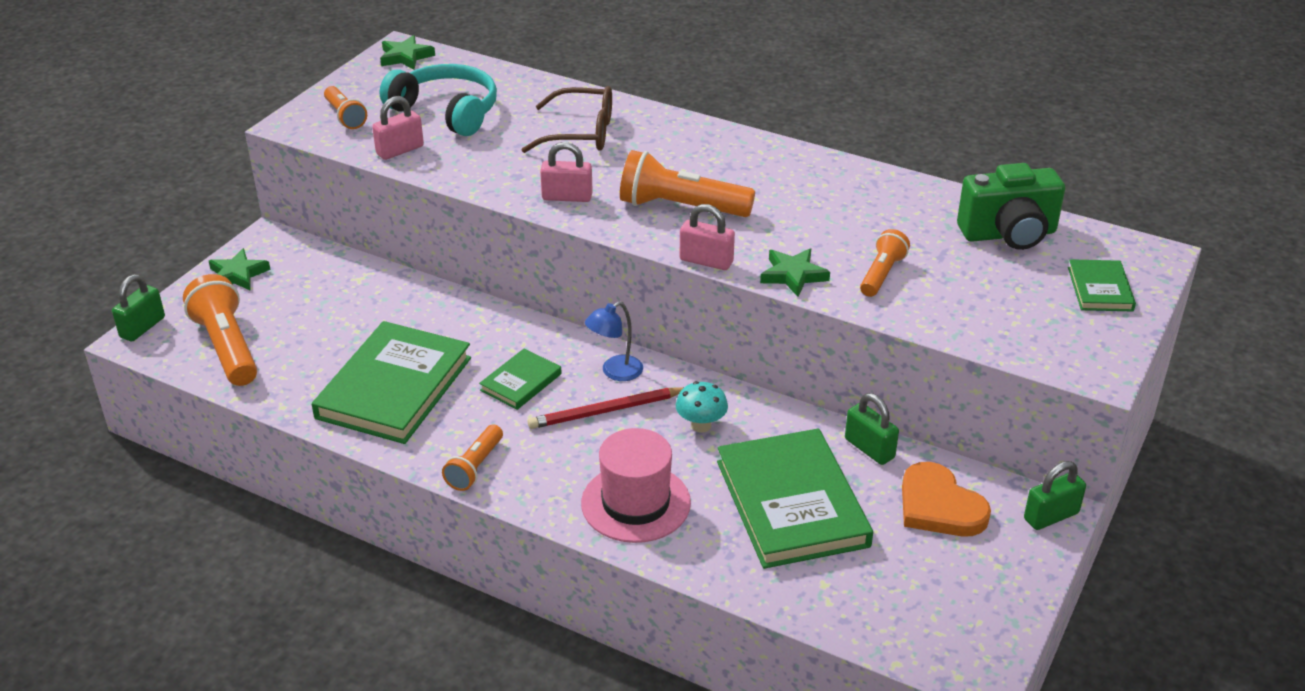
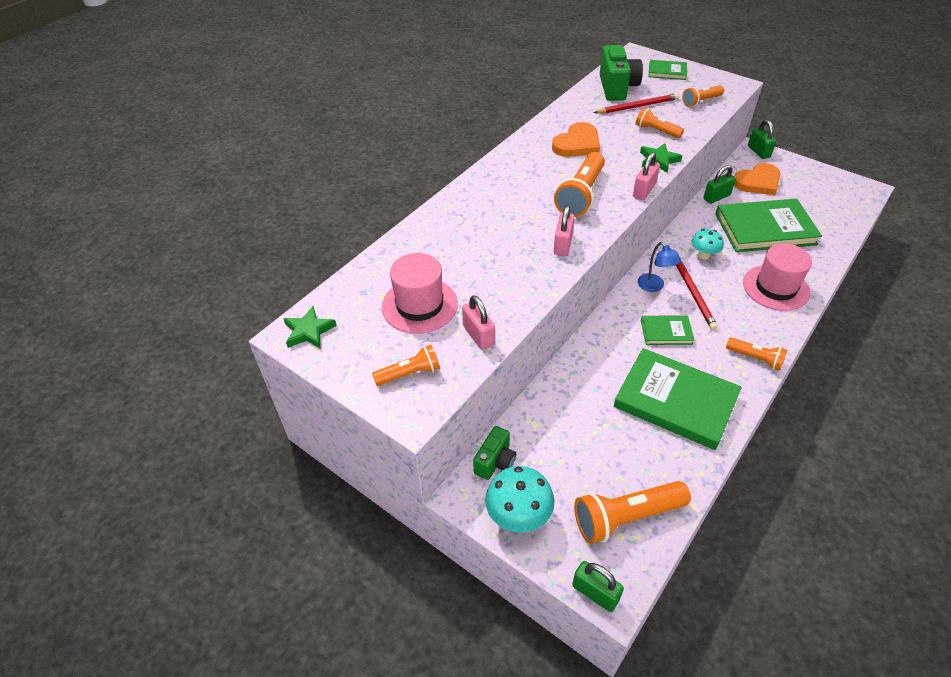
camera: 80 degrees left, 10 degrees up
(238, 274) = (518, 516): green star -> turquoise mushroom
(308, 255) = (495, 462): none -> green camera
(447, 111) = (419, 305): turquoise headphones -> pink hat
(521, 382) = (666, 332): green book -> green book turned 45 degrees counterclockwise
(580, 133) = (473, 233): brown glasses -> none
(813, 200) = (577, 144): none -> orange heart
(954, 256) = (637, 106): none -> red pencil
(1005, 325) = (701, 101): none -> orange flashlight

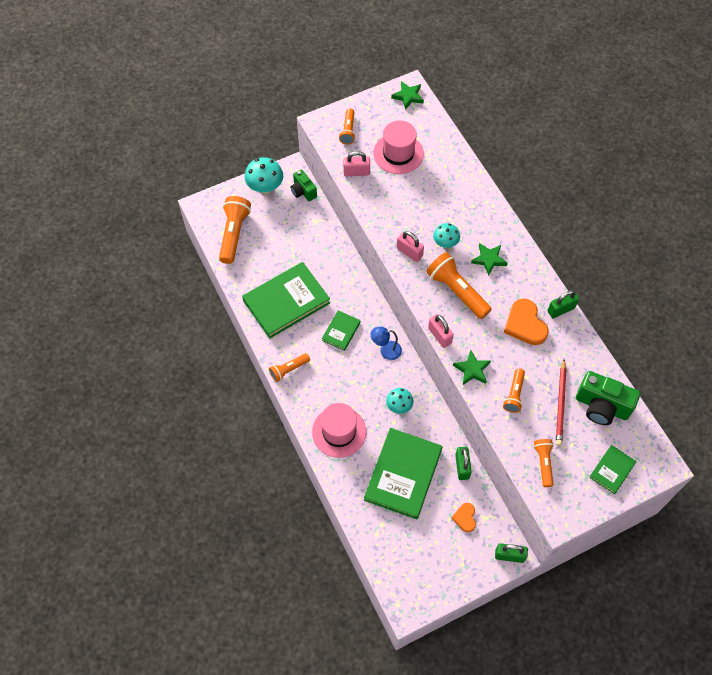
camera: 115 degrees right, 15 degrees up
(522, 185) = (489, 259): none -> green star
(527, 221) = (445, 243): none -> turquoise mushroom
(595, 593) = (207, 200): green padlock -> green padlock (561, 309)
(656, 131) = (514, 394): orange flashlight -> orange flashlight turned 135 degrees clockwise
(693, 294) = (364, 372): red pencil -> none
(758, 182) = (465, 518): orange heart -> orange heart, size x0.57

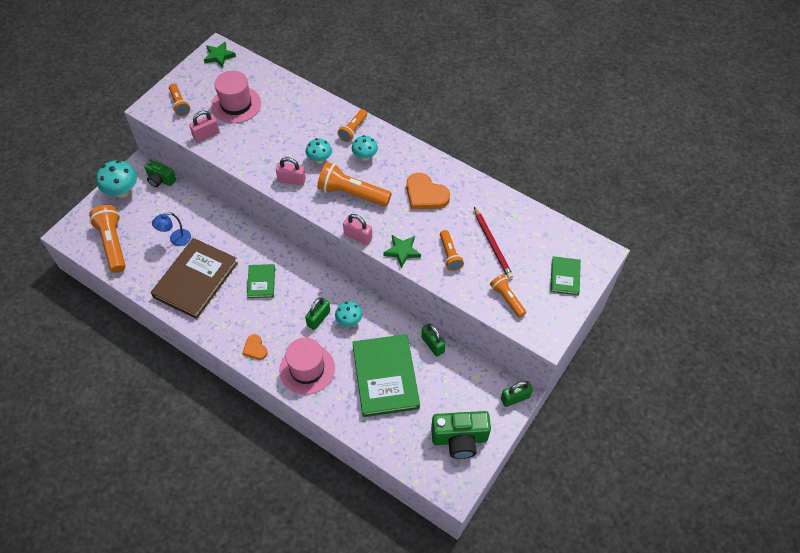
camera: 30 degrees left, 5 degrees down
(286, 302) = (196, 280): green book -> brown book
(288, 370) = (230, 338): orange flashlight -> orange flashlight (353, 130)
(386, 350) = (311, 280): blue lamp -> blue lamp (176, 239)
(465, 518) = (459, 386): orange heart -> orange heart (255, 348)
(489, 259) = (365, 156): green star -> turquoise mushroom
(561, 309) = (448, 170): green padlock -> green padlock (318, 318)
(601, 406) = (526, 230): green camera -> green camera (459, 439)

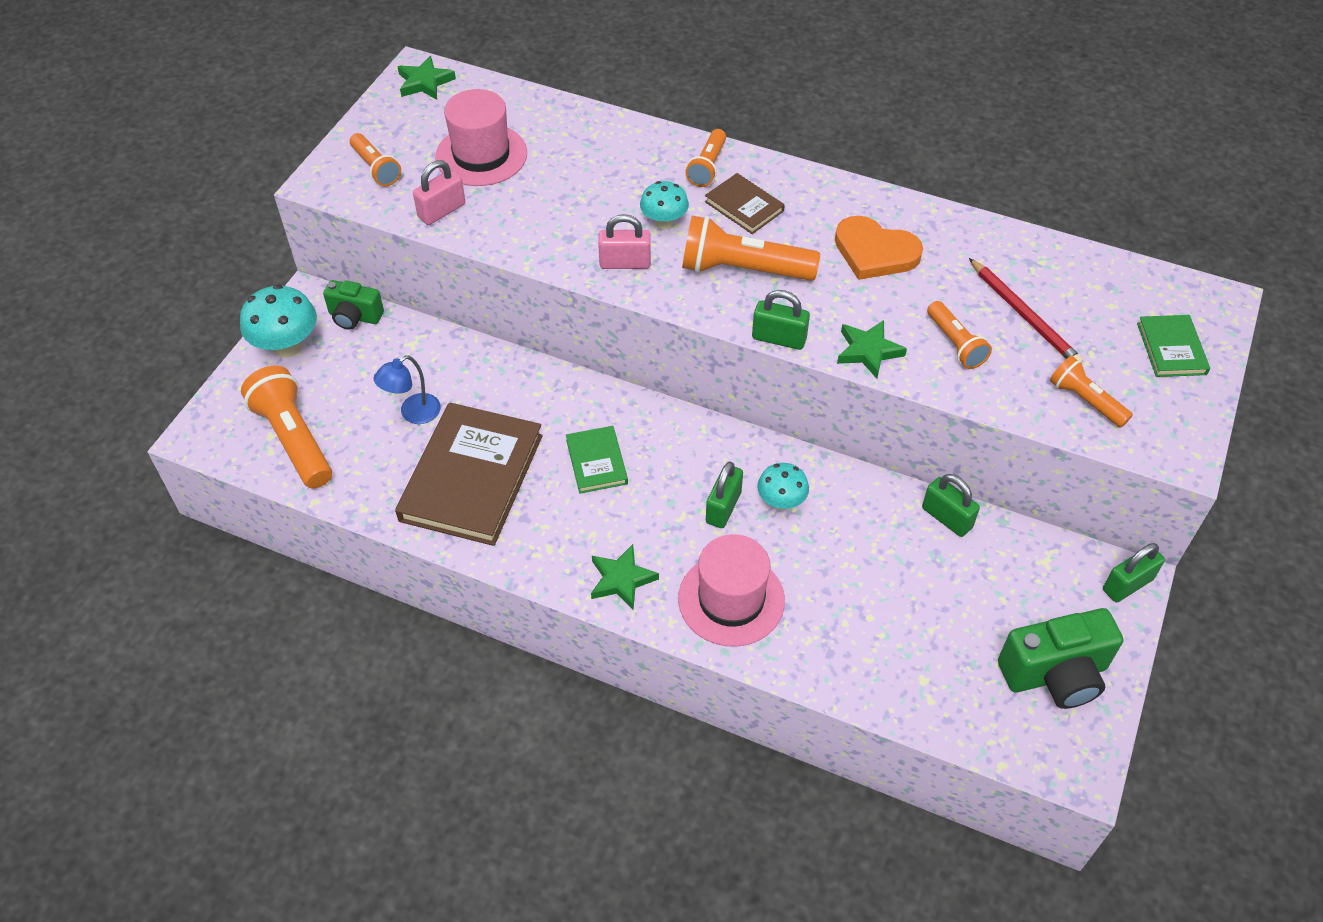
camera: 10 degrees left, 5 degrees down
(255, 348) = (621, 579): orange heart -> green star
(358, 236) = (779, 338): pink padlock -> green padlock
(365, 156) = (744, 206): turquoise mushroom -> brown book
(385, 377) = (881, 588): green book -> none

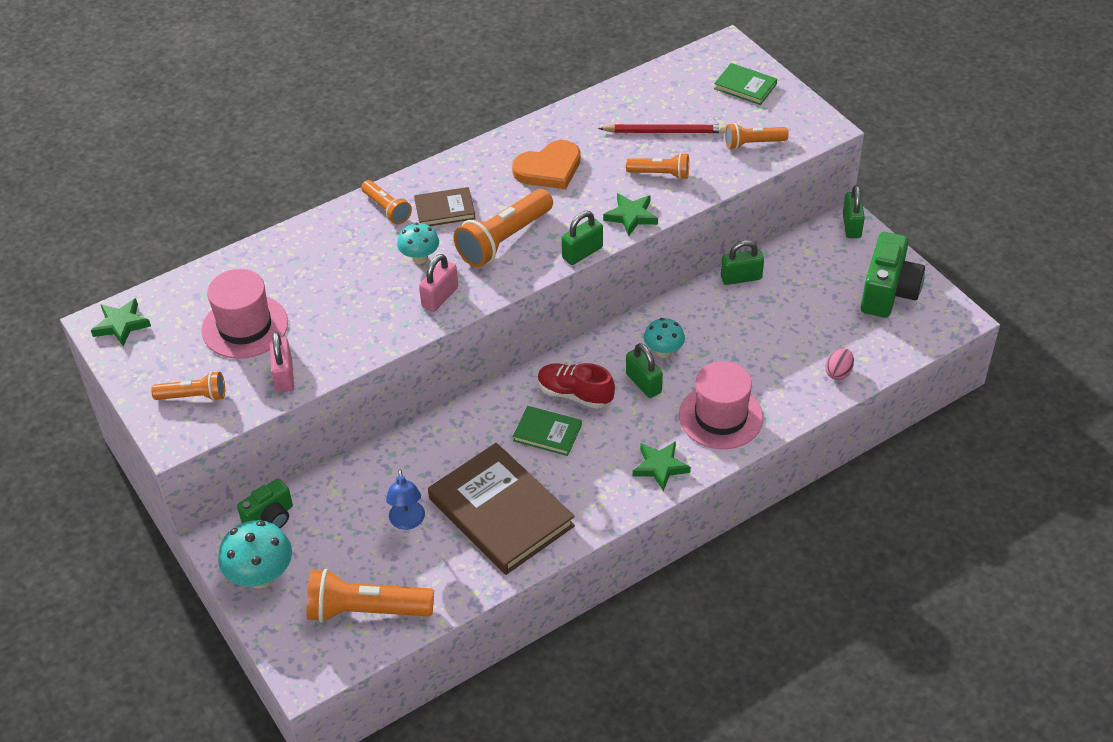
camera: 55 degrees left, 5 degrees down
(663, 458) = (575, 394): none -> red shoe
(885, 682) = (838, 372): none -> pink egg

